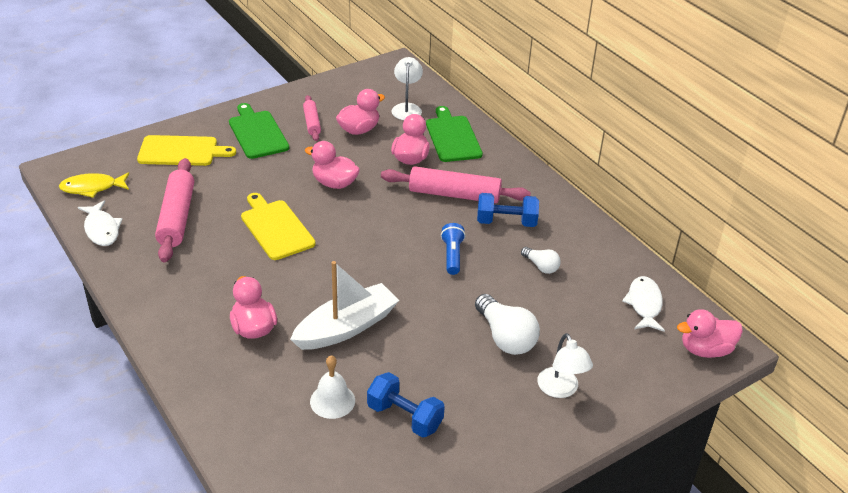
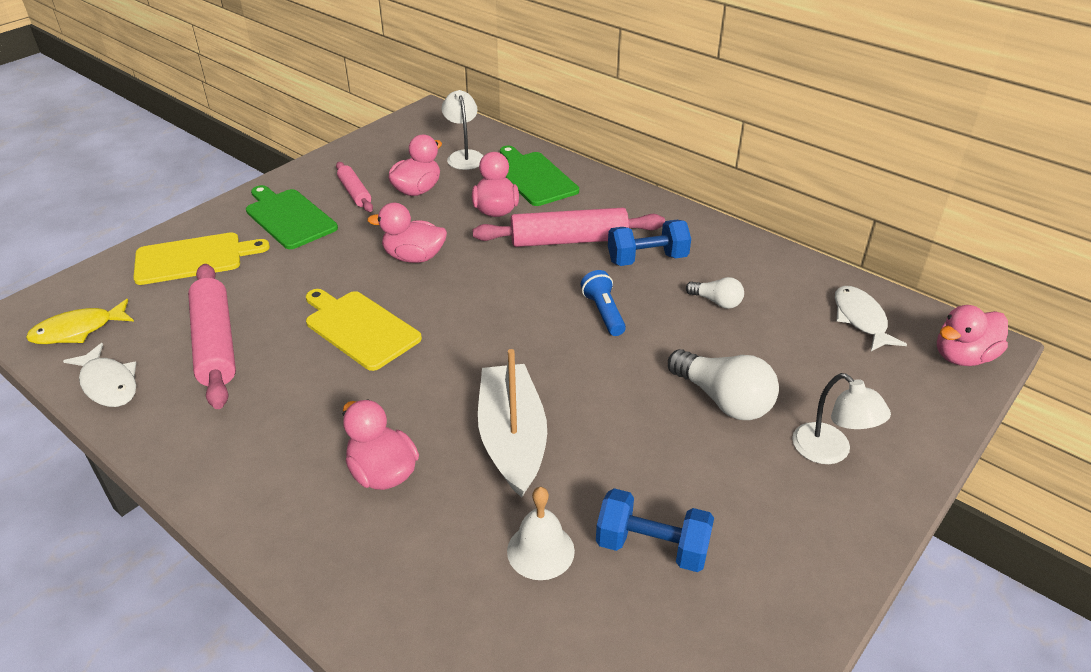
camera: 15 degrees left, 0 degrees up
(346, 327) = (512, 438): white boat -> white boat turned 45 degrees counterclockwise

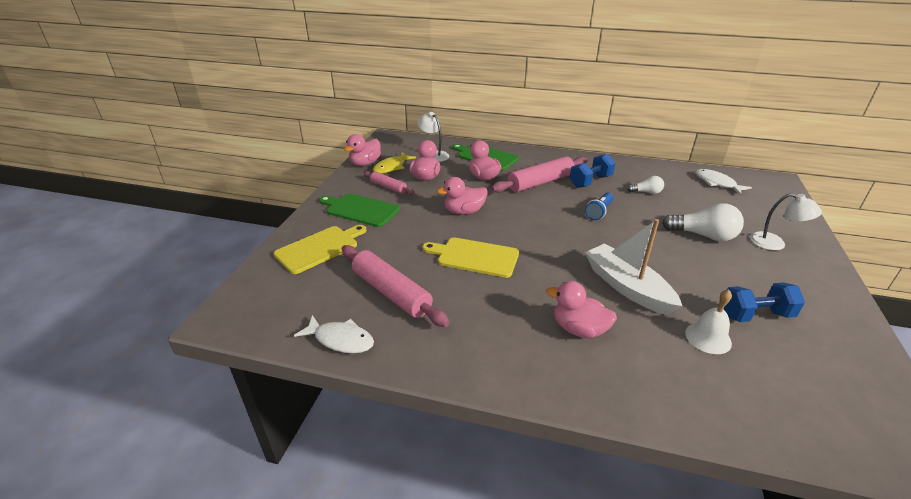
camera: 25 degrees left, 5 degrees down
(78, 330) = (280, 314): yellow fish -> yellow fish (392, 167)
(603, 313) = (599, 212): blue flashlight -> blue flashlight turned 105 degrees counterclockwise
(962, 357) = (775, 187): pink duck -> pink duck (365, 163)

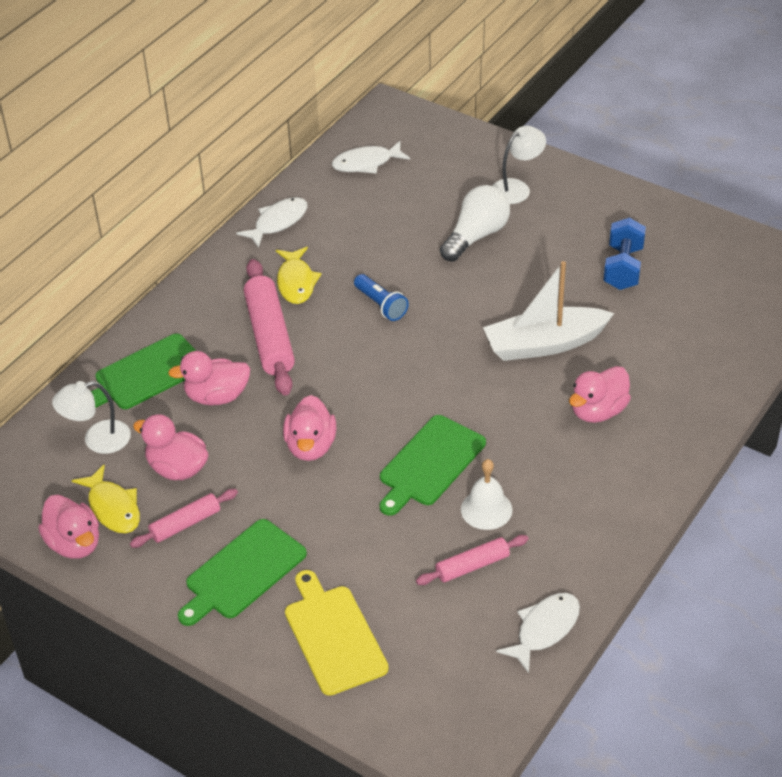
camera: 70 degrees left, 10 degrees up
(391, 292) = (472, 566): pink rolling pin -> pink rolling pin, size x0.56
(474, 257) = (430, 464): yellow cutting board -> green cutting board
(590, 181) = (296, 282): blue dumbbell -> yellow fish
(631, 167) = (278, 222): none -> white fish
(646, 192) = (355, 239): white light bulb -> none
(708, 338) = (642, 318): white bell -> white bell (486, 509)

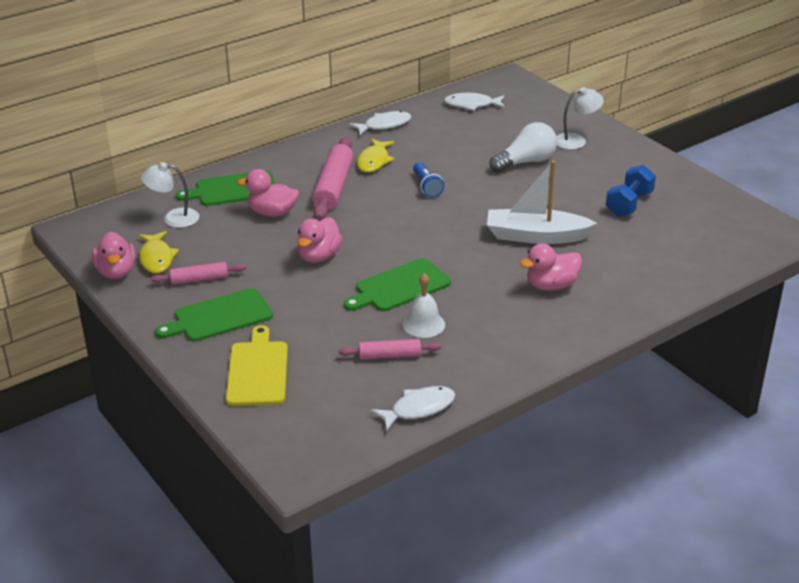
camera: 20 degrees right, 10 degrees down
(177, 468) = (216, 247): pink duck -> none

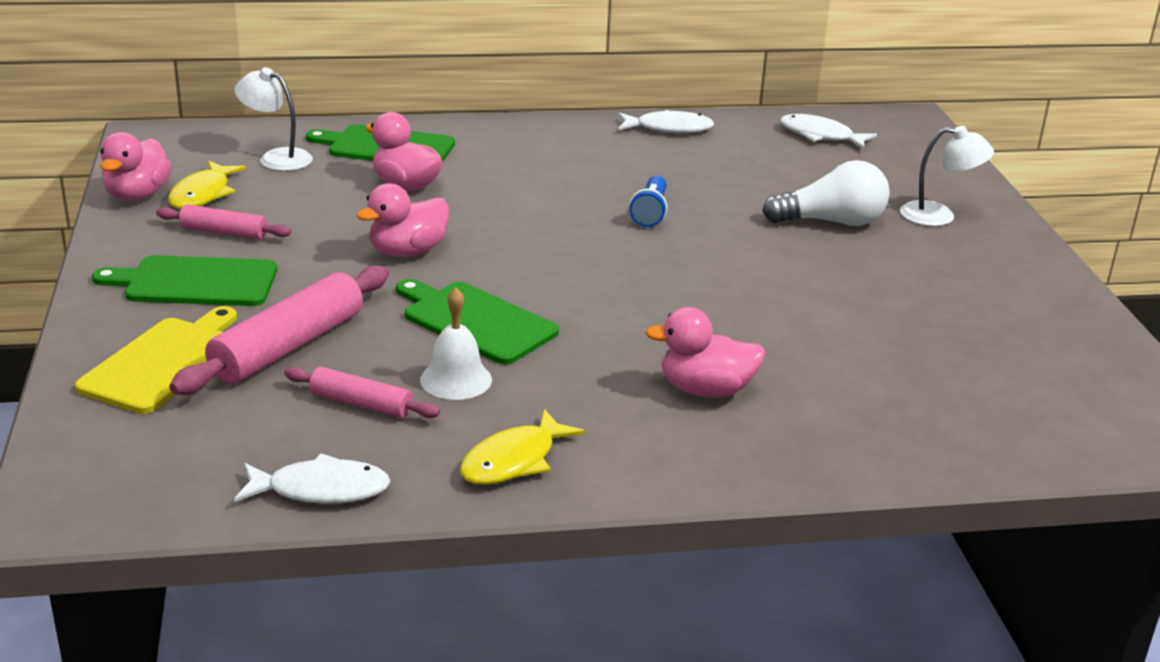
camera: 25 degrees right, 5 degrees down
(333, 187) = (520, 179): pink rolling pin -> pink rolling pin (288, 346)
(374, 161) = (609, 164): yellow fish -> yellow fish (514, 461)
(399, 287) = (475, 321): green cutting board -> green cutting board turned 45 degrees clockwise
(536, 236) = (749, 318): white boat -> none
(629, 204) = (946, 319): blue dumbbell -> none

